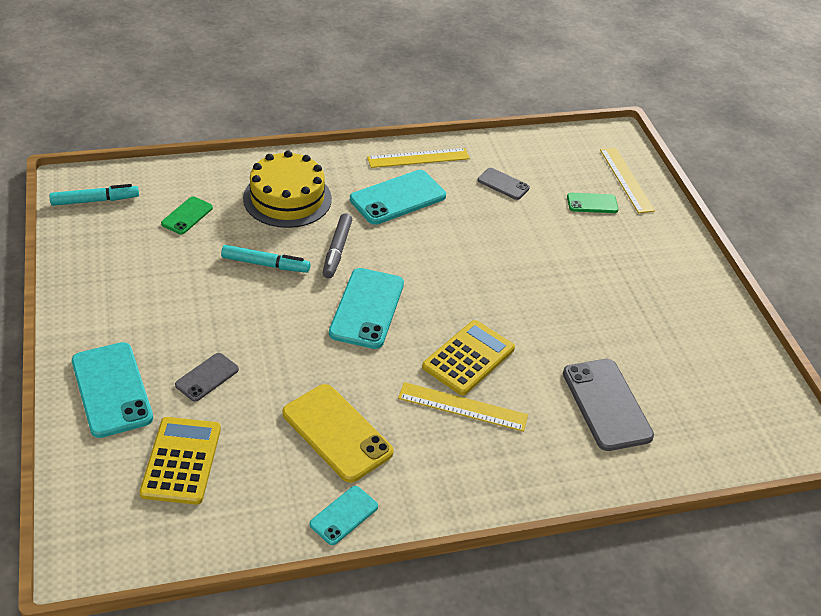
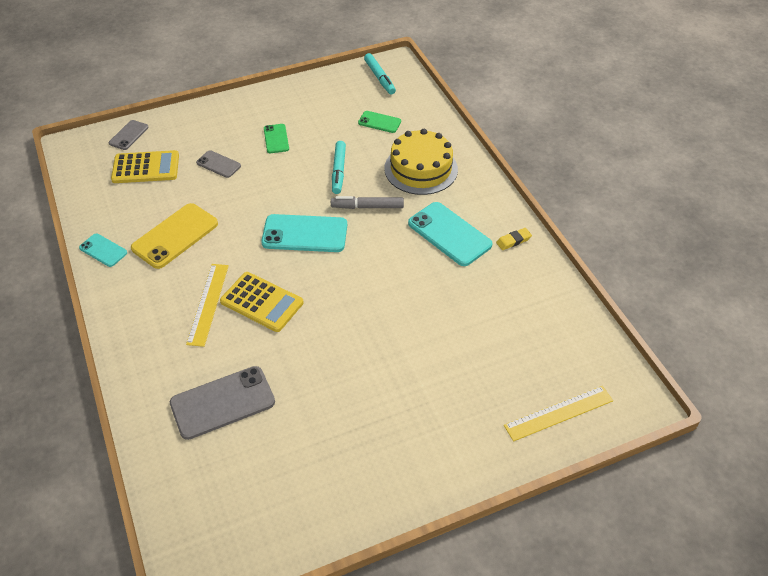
camera: 85 degrees right, 5 degrees up
(112, 389) = (202, 126): turquoise phone -> none
(418, 158) = (513, 241): yellow ruler -> yellow eraser
(503, 184) = (502, 306): grey phone -> grey phone (129, 135)
(592, 203) = (503, 382): green phone -> green phone (276, 139)

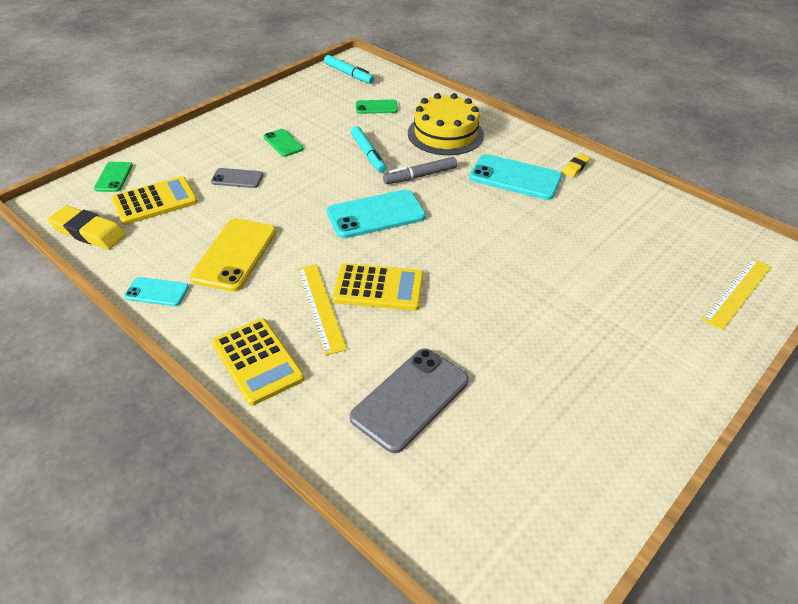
camera: 25 degrees left, 5 degrees down
(85, 182) = (89, 232): none -> yellow eraser
(129, 135) = (114, 177): grey phone -> green phone
(138, 332) = (257, 361): none -> yellow calculator

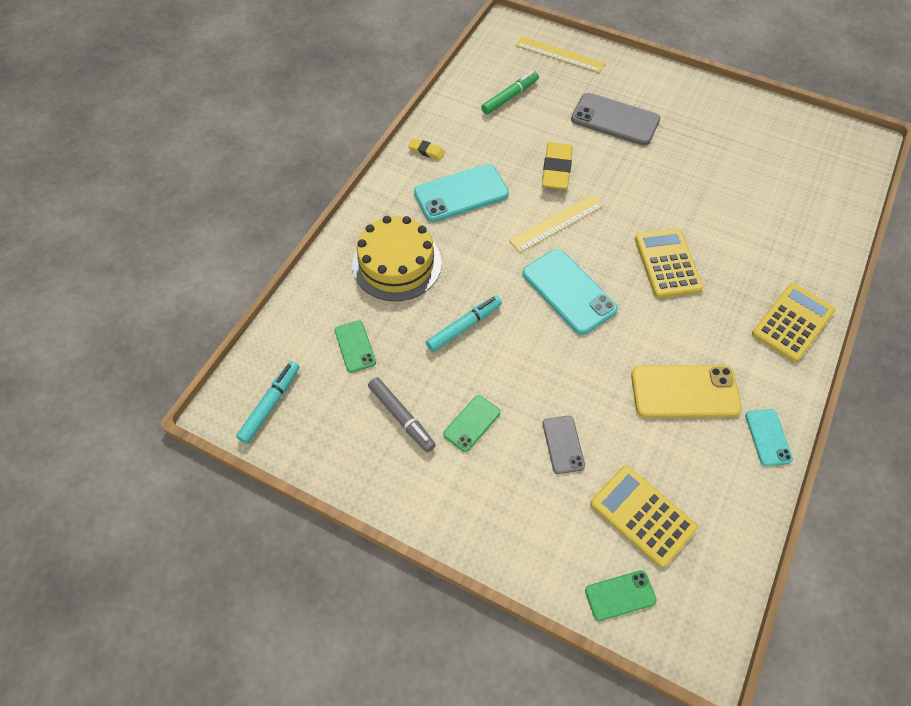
camera: 105 degrees left, 15 degrees up
(89, 232) = (726, 559): yellow eraser -> yellow eraser (556, 170)
(320, 307) = (712, 298): yellow ruler -> yellow ruler (556, 223)
(410, 399) = (766, 217): grey phone -> grey phone (615, 120)
(420, 176) = (488, 270): grey marker -> grey marker (401, 417)
(515, 178) = (461, 193): turquoise phone -> turquoise phone turned 60 degrees clockwise
(654, 235) = (510, 97): none -> green marker

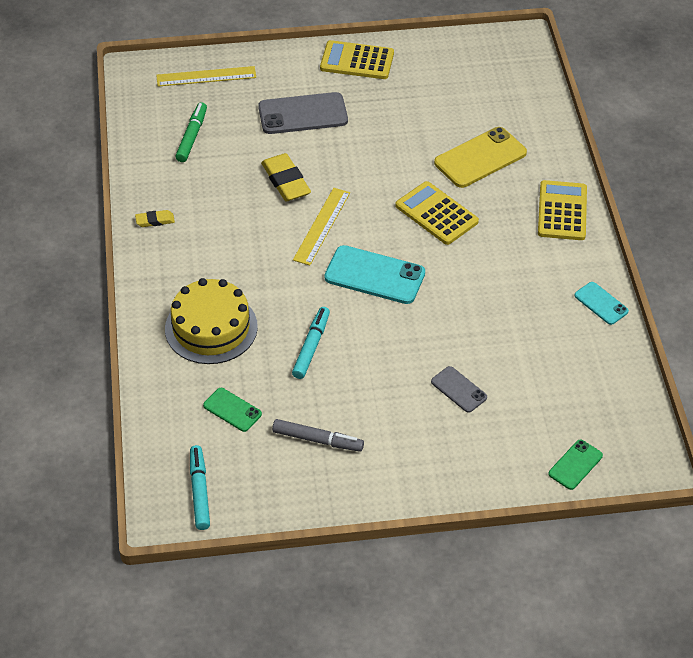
camera: 35 degrees left, 10 degrees down
(461, 193) = (218, 242): turquoise phone -> none
(472, 423) = (377, 413): green phone -> none
(642, 516) = (552, 405): yellow calculator -> yellow calculator (357, 61)
(684, 392) = (520, 303): yellow phone -> yellow phone (480, 158)

